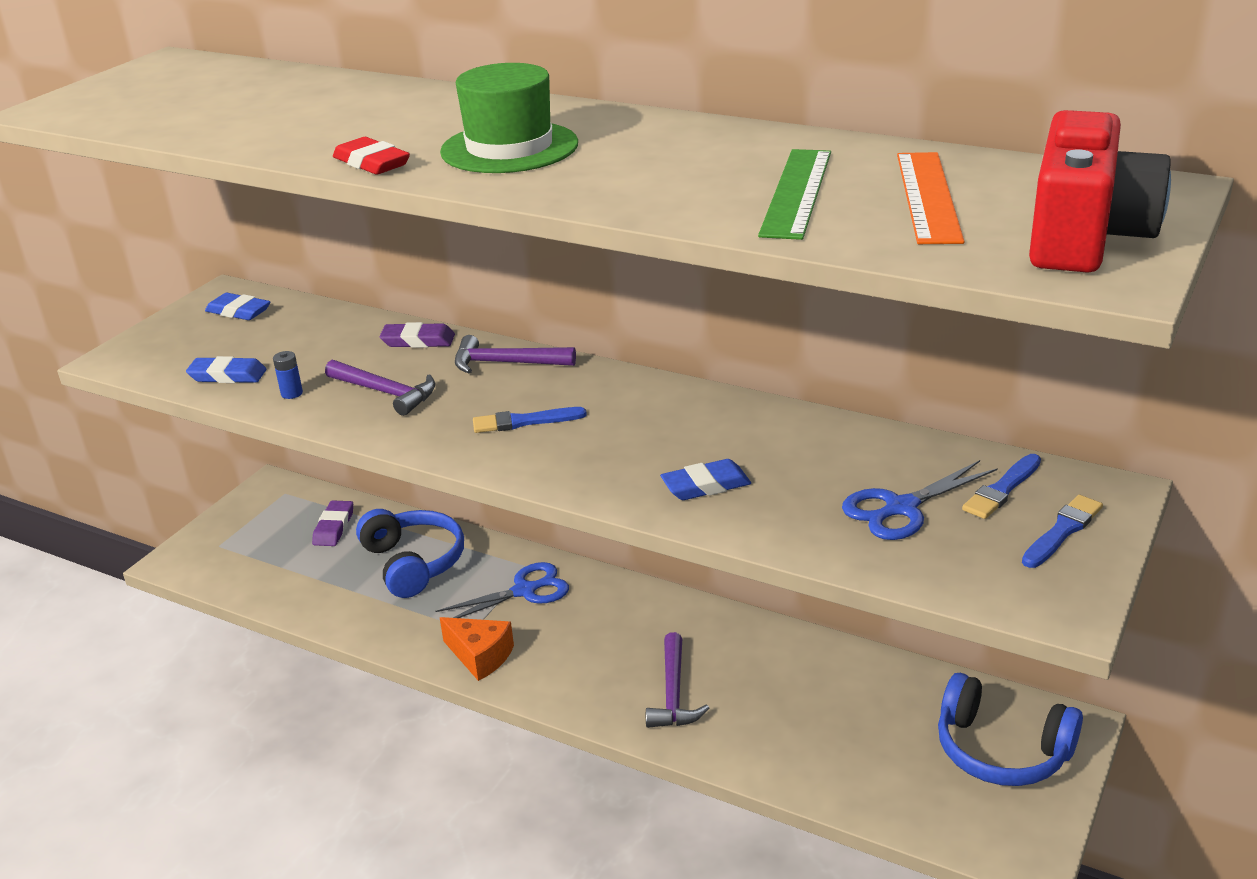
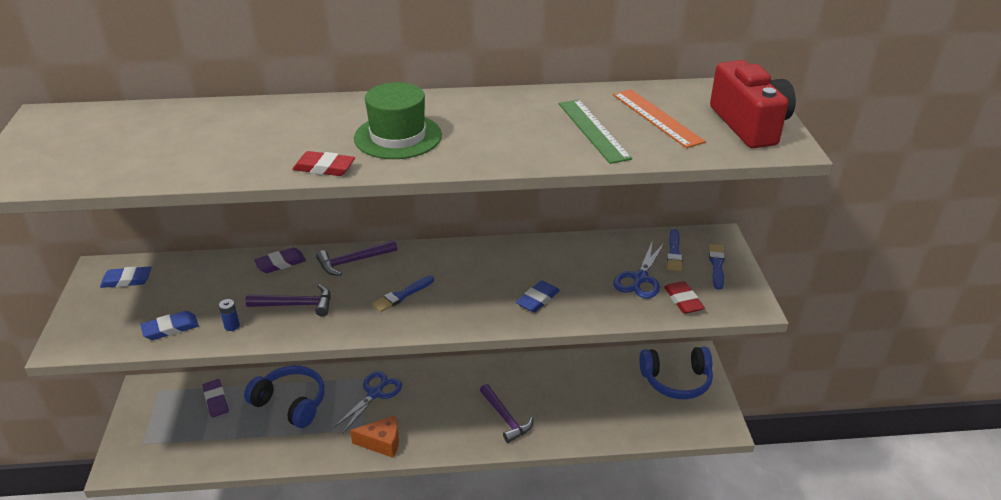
camera: 35 degrees left, 5 degrees up
(943, 562) = (683, 300): none -> red eraser

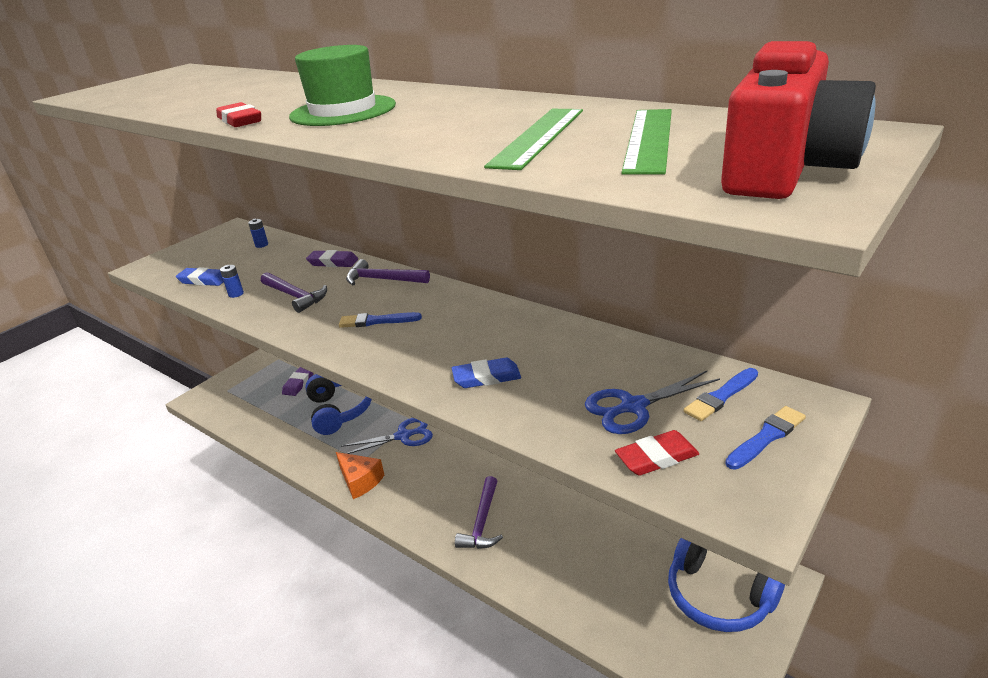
camera: 45 degrees right, 5 degrees down
(127, 280) = (233, 240): blue eraser -> none
(172, 273) = (261, 245): none -> blue battery
(656, 117) = (649, 139): orange ruler -> green ruler
(683, 300) = (656, 457): red eraser -> red eraser turned 45 degrees clockwise

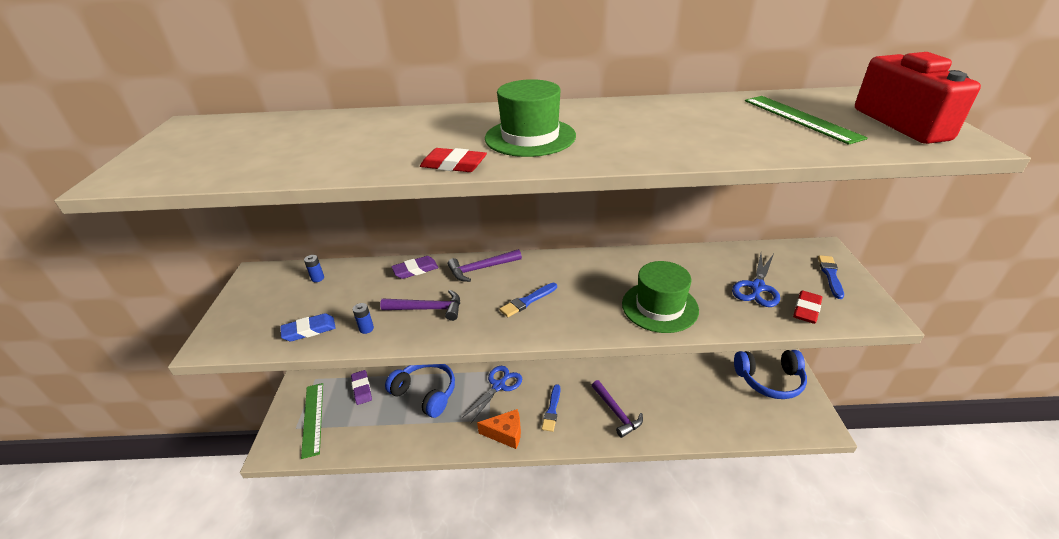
camera: 40 degrees left, 5 degrees up
(486, 377) = (659, 307): blue eraser -> green hat
(538, 137) = (736, 130): green ruler -> green ruler (313, 418)
(721, 396) = (784, 263): blue brush -> blue brush (552, 410)

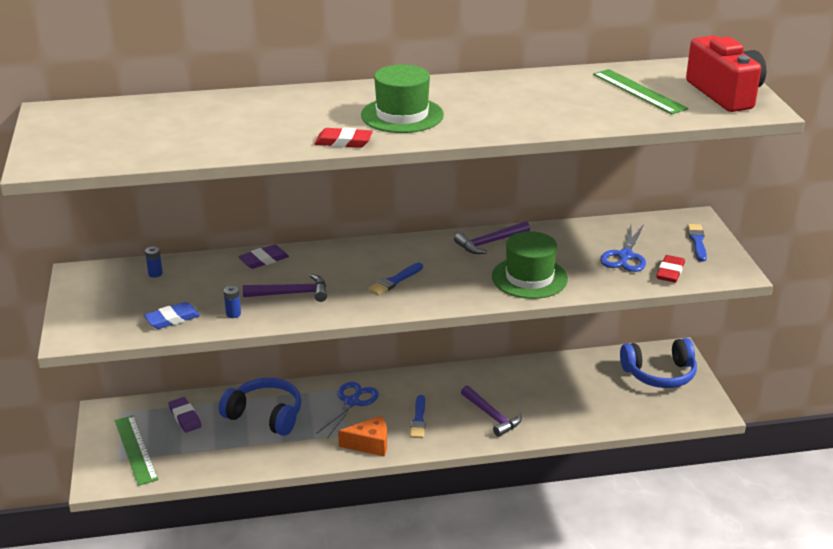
camera: 10 degrees left, 5 degrees down
(481, 269) = (337, 255): purple hammer -> purple hammer (489, 243)

